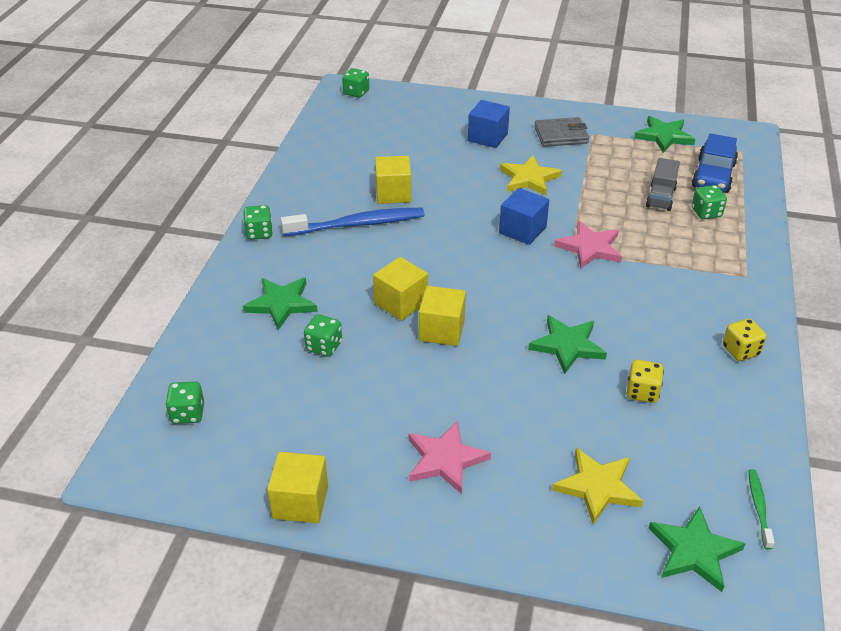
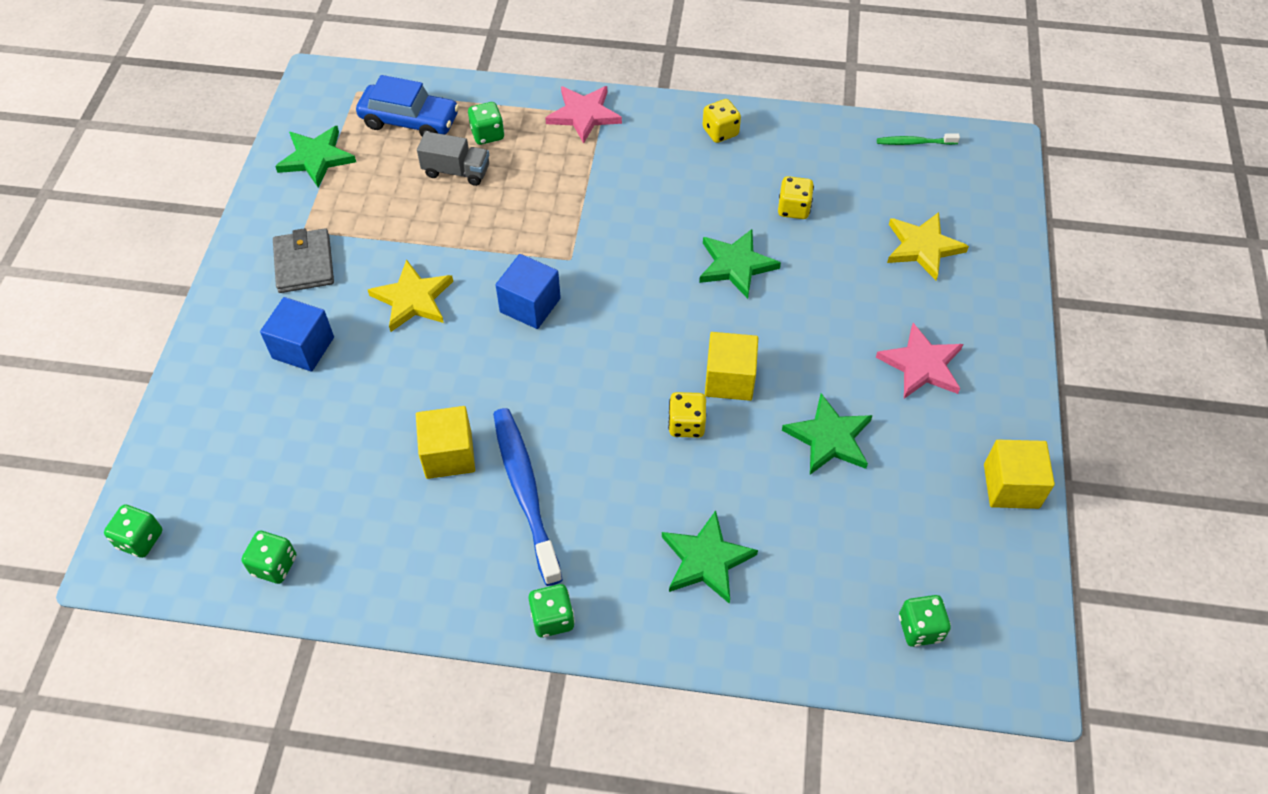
camera: 95 degrees left, 15 degrees up
(324, 346) = (778, 498): green dice -> green dice (274, 565)
(401, 303) = (686, 424): yellow cube -> yellow dice
(590, 248) = (561, 241): pink star -> pink star (583, 115)
(694, 551) = (973, 187): green star -> green star (829, 438)

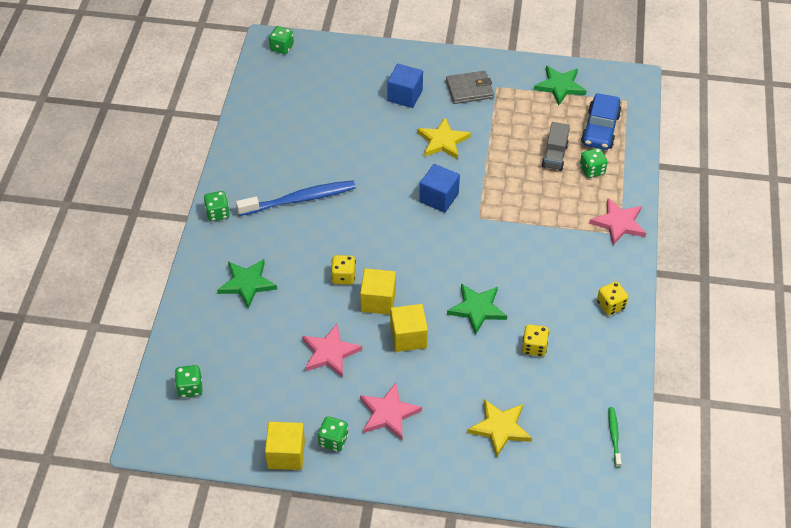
camera: 90 degrees right, 5 degrees down
(274, 565) = (262, 99): green dice -> green dice (333, 440)
(448, 455) = (327, 164): yellow cube -> yellow cube (408, 337)
(829, 438) = (329, 353): green star -> pink star

